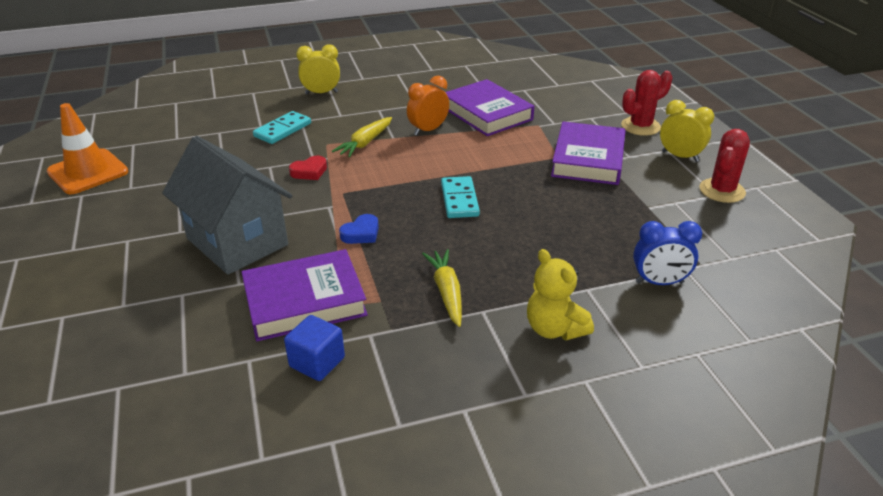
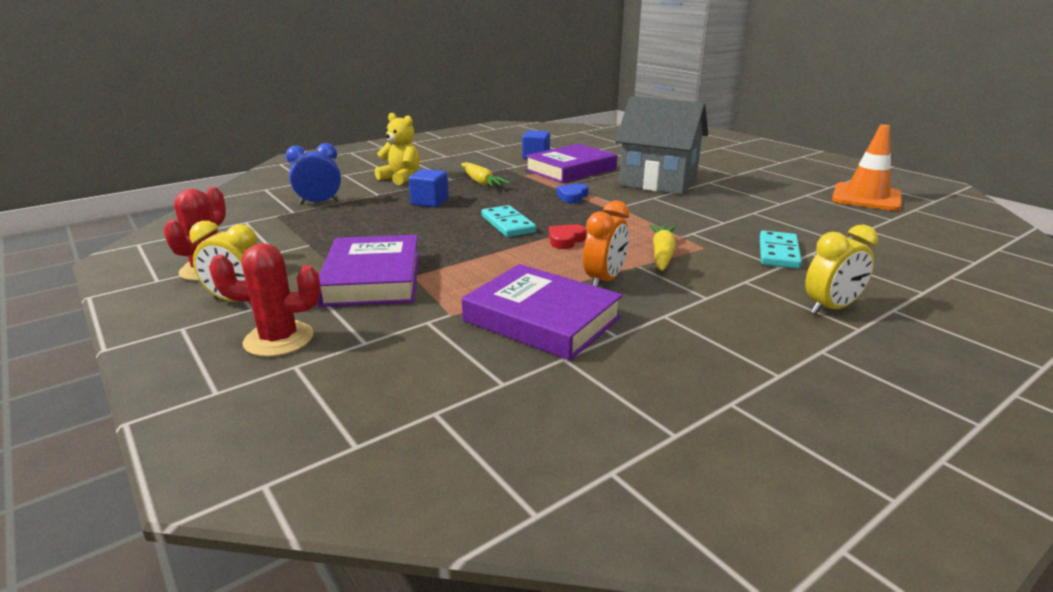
camera: 160 degrees right, 10 degrees down
(309, 171) = (678, 223): red heart -> red heart (566, 240)
(525, 255) = (430, 202): none -> blue cube
(640, 126) = (279, 339): red cactus -> red cactus turned 45 degrees clockwise

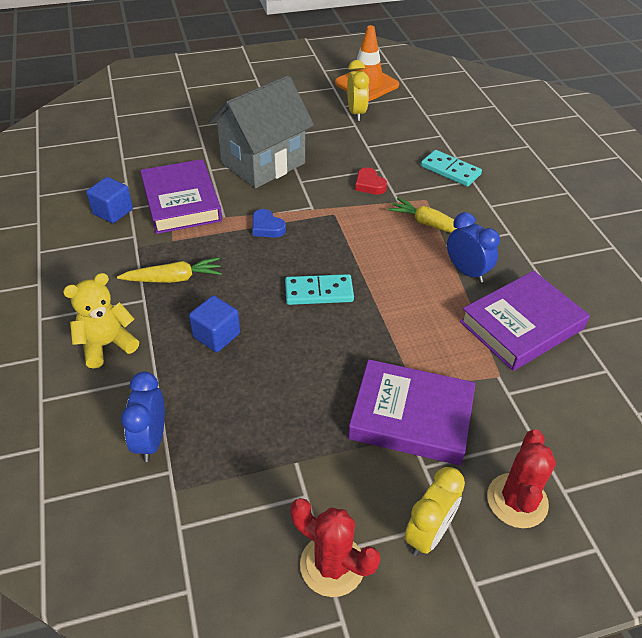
camera: 70 degrees left, 20 degrees up
(566, 240) = (376, 267): red heart -> red heart (369, 184)
(604, 280) = (467, 272): orange clock -> blue clock
(831, 308) = (540, 190): yellow clock -> yellow clock (356, 113)

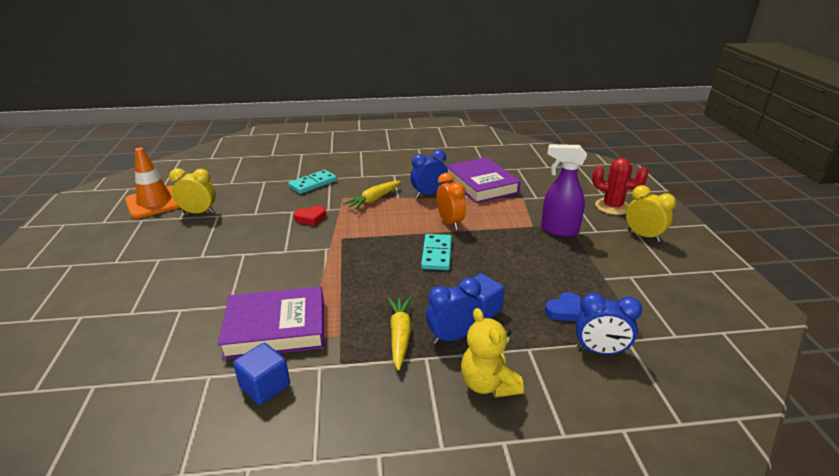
camera: 80 degrees left, 15 degrees down
(172, 316) = (452, 337): none -> blue clock
(263, 163) = (242, 270): grey house -> none
(267, 227) = (344, 274): blue heart -> blue heart (564, 310)
(332, 565) = (677, 270): red cactus -> none
(396, 298) = (450, 222): none -> orange clock
(411, 417) = (558, 230): purple book -> purple spray bottle

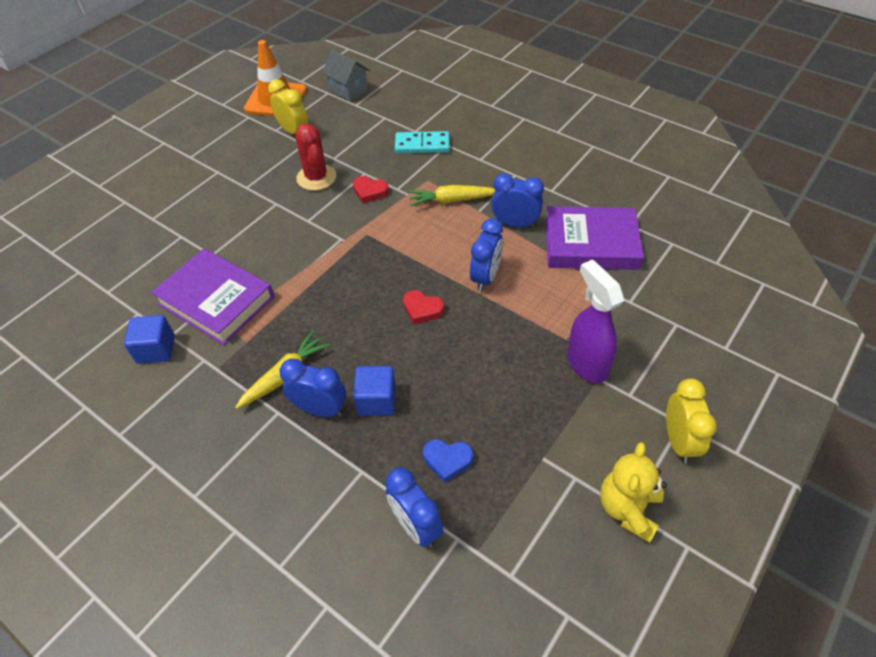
camera: 45 degrees right, 20 degrees up
(213, 178) = (348, 90): none -> grey house
(437, 254) = (422, 309): turquoise domino -> red heart
(450, 222) = (485, 277): orange clock -> blue clock
(481, 184) = (590, 244): purple book -> purple book turned 75 degrees clockwise
(488, 384) = (288, 475): yellow teddy bear -> yellow teddy bear (628, 509)
(612, 207) = (707, 375): red cactus -> red cactus (316, 177)

